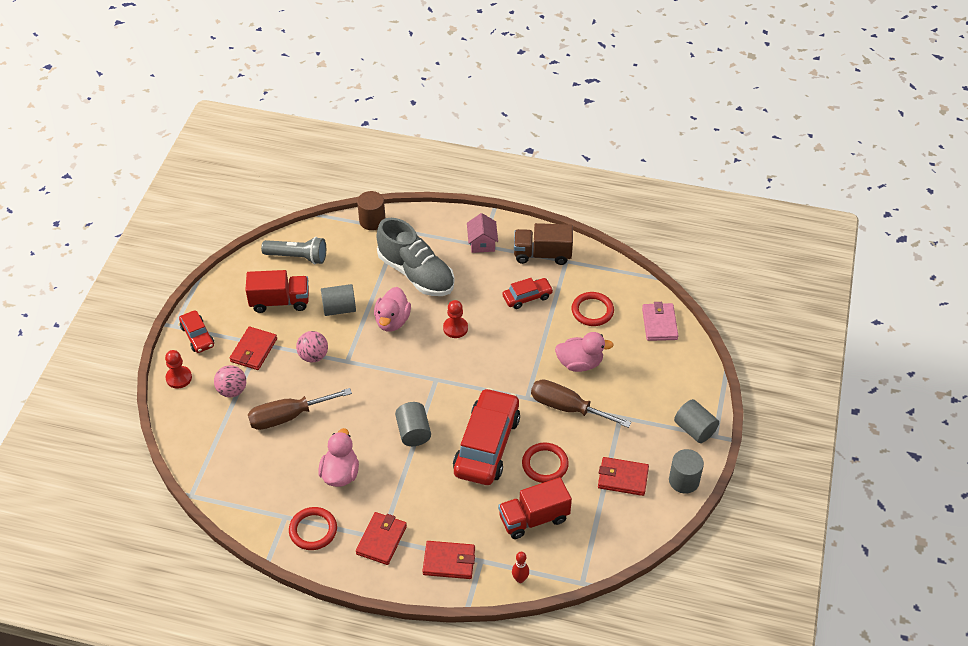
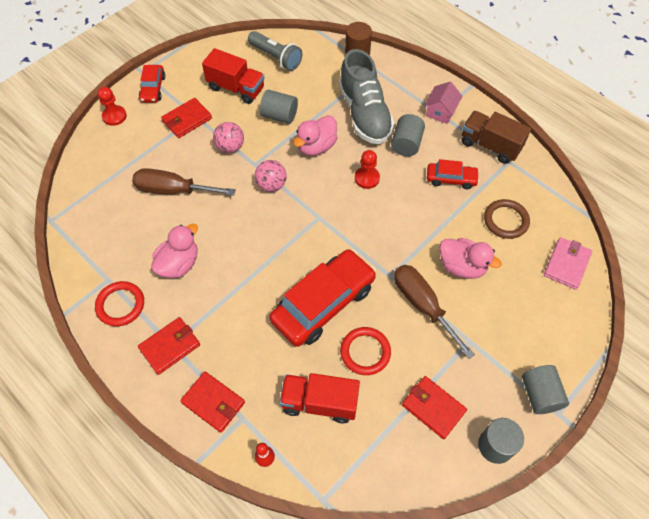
camera: 30 degrees right, 10 degrees up
(232, 390) = (146, 146): pink ball -> pink ball (271, 185)
(413, 432) = (266, 257): grey cylinder -> grey cylinder (406, 144)
(592, 311) = (506, 220): red ring -> brown ring

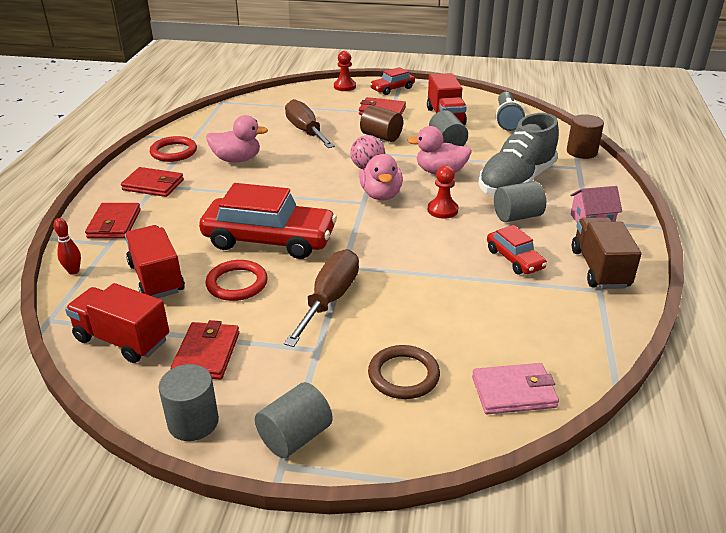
camera: 55 degrees right, 25 degrees down
(230, 147) = (381, 136): pink ball -> brown cylinder
(383, 456) = (122, 340): none -> red truck
(462, 266) = (410, 308): pink duck -> pink duck (381, 195)
(506, 220) = (513, 317): brown ring -> brown ring (403, 375)

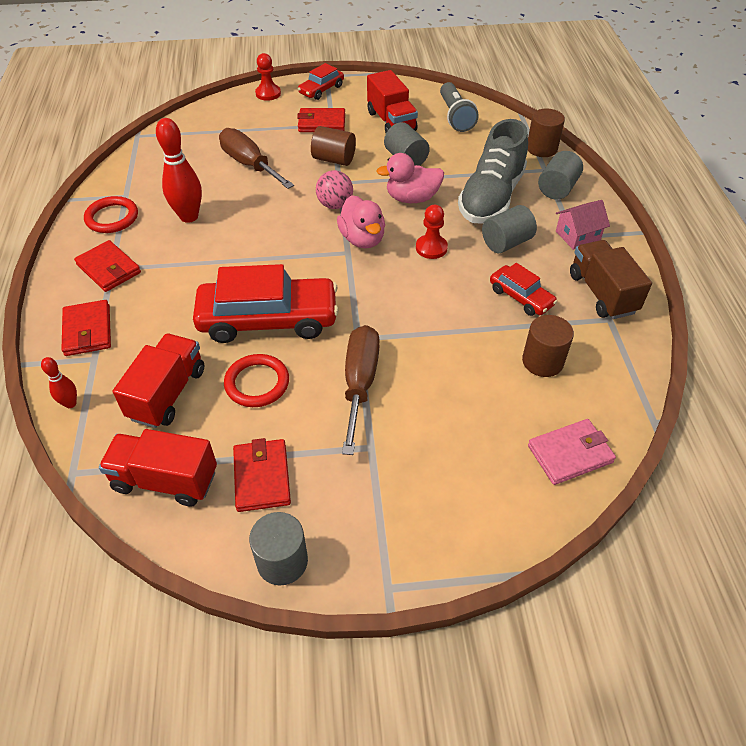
camera: 15 degrees left, 15 degrees up
(153, 185) = (108, 269): red wallet -> red wallet turned 45 degrees clockwise
(156, 278) = (167, 393): red truck -> red truck turned 60 degrees clockwise
(237, 159) = (189, 217): pink duck -> red bowling pin
(295, 436) = (388, 553): grey cylinder -> grey cylinder (557, 189)
(403, 375) = (464, 458): brown ring -> none
(516, 312) = (542, 361): none -> brown cylinder

